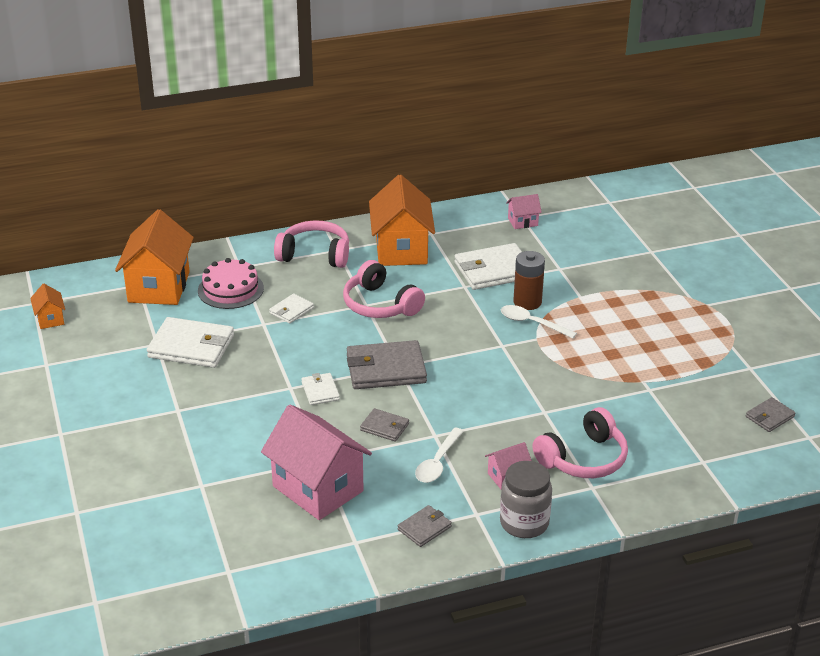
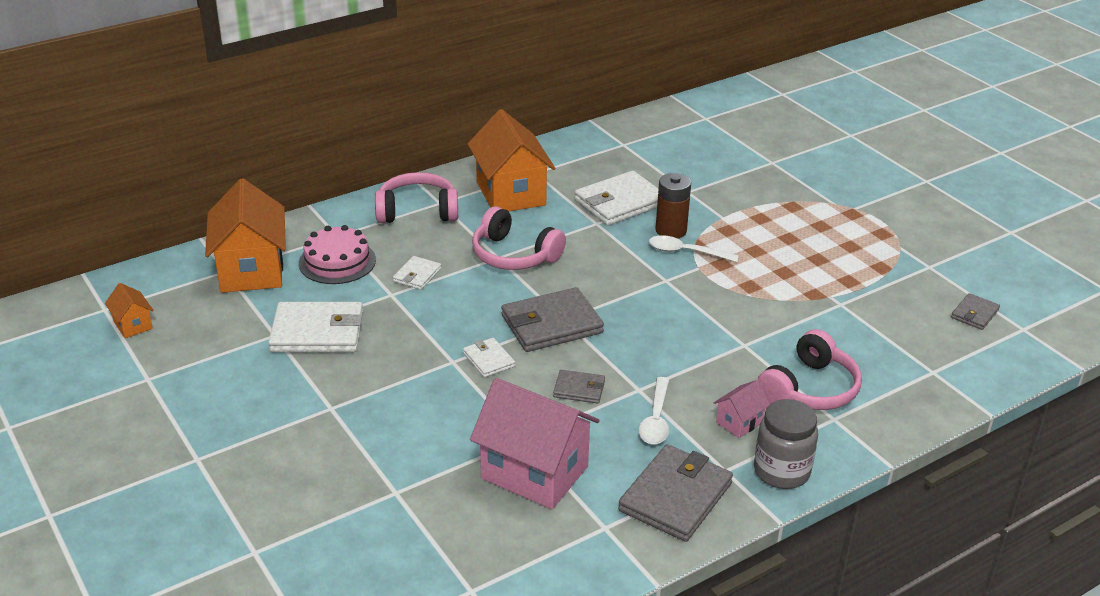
camera: 15 degrees left, 0 degrees up
(424, 528) = (675, 497): grey wallet -> grey wallet, size x1.93
(522, 222) = (627, 149): pink house -> none

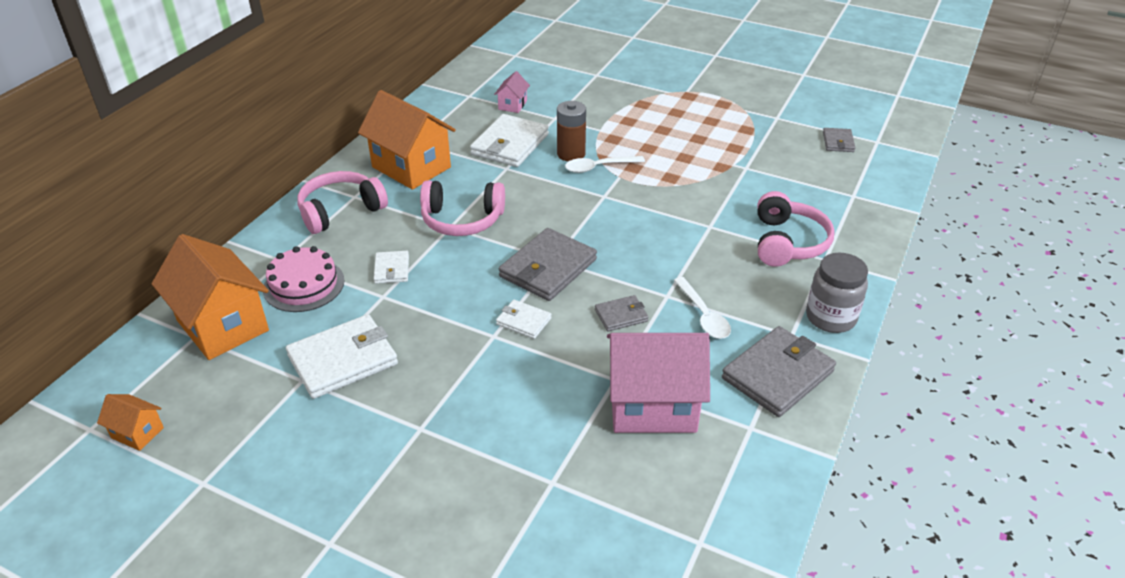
camera: 30 degrees left, 5 degrees up
(675, 497) = (777, 374): grey wallet -> grey wallet turned 45 degrees clockwise
(739, 422) = (765, 291): pink house -> pink house (512, 105)

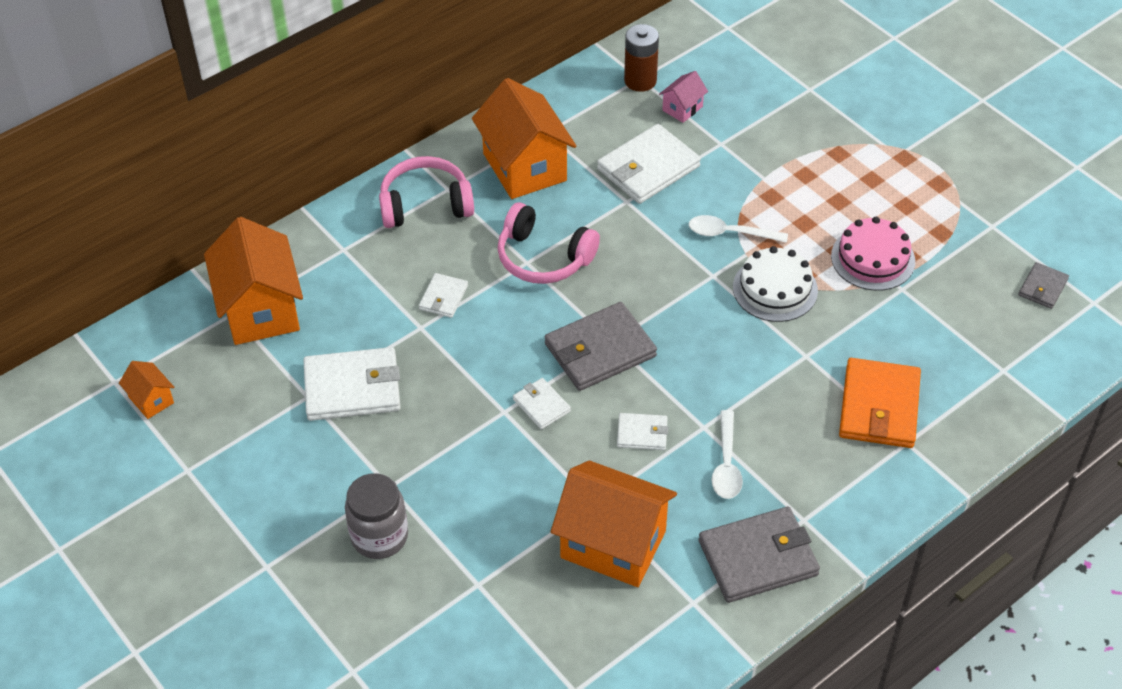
camera: 25 degrees right, 10 degrees up
(304, 285) = (352, 287): pink cake -> pink cake (873, 258)
(571, 154) = (709, 204): brown battery -> brown battery (640, 81)
(621, 315) = (642, 433): grey wallet -> white wallet
(652, 406) = (613, 544): pink house -> orange house
(656, 191) = (775, 289): none -> white cake
(787, 242) = (879, 407): pink headphones -> orange wallet
(830, 317) = (860, 515): grey jar -> grey jar (379, 536)

